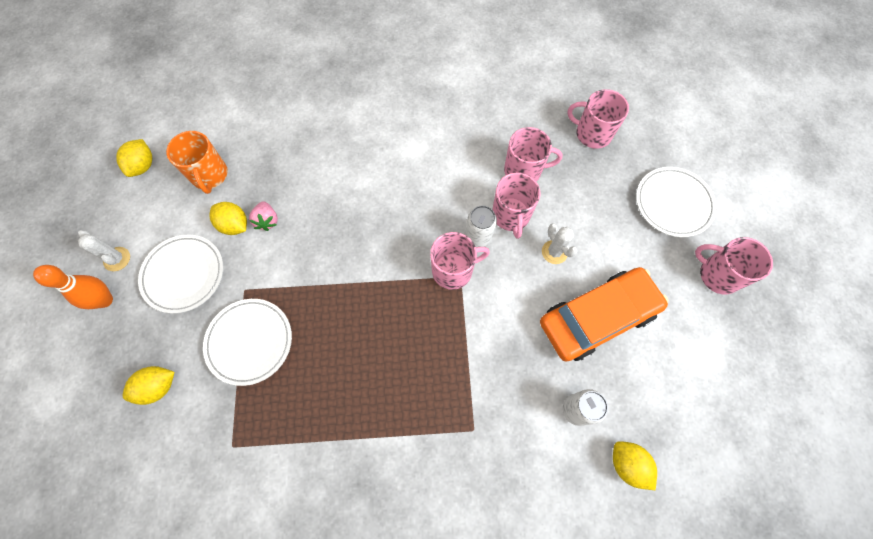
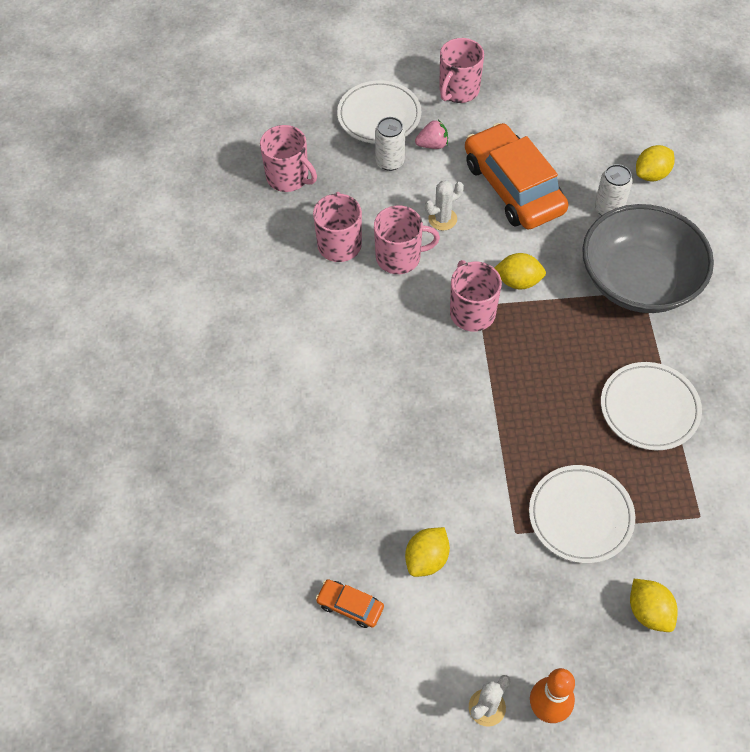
camera: 90 degrees left, 10 degrees down
(143, 166) = (335, 707): yellow lemon -> yellow lemon (518, 281)
(184, 274) = (502, 611): white plate -> white plate (649, 408)
(209, 175) = (350, 606): orange mug -> orange car
(267, 221) = (418, 519): pink strawberry -> pink strawberry (432, 145)
(478, 237) = (429, 288): white can -> white can (390, 161)
(487, 429) = (639, 280): none -> grey bowl
(592, 134) = (288, 177): pink mug -> pink mug turned 75 degrees counterclockwise

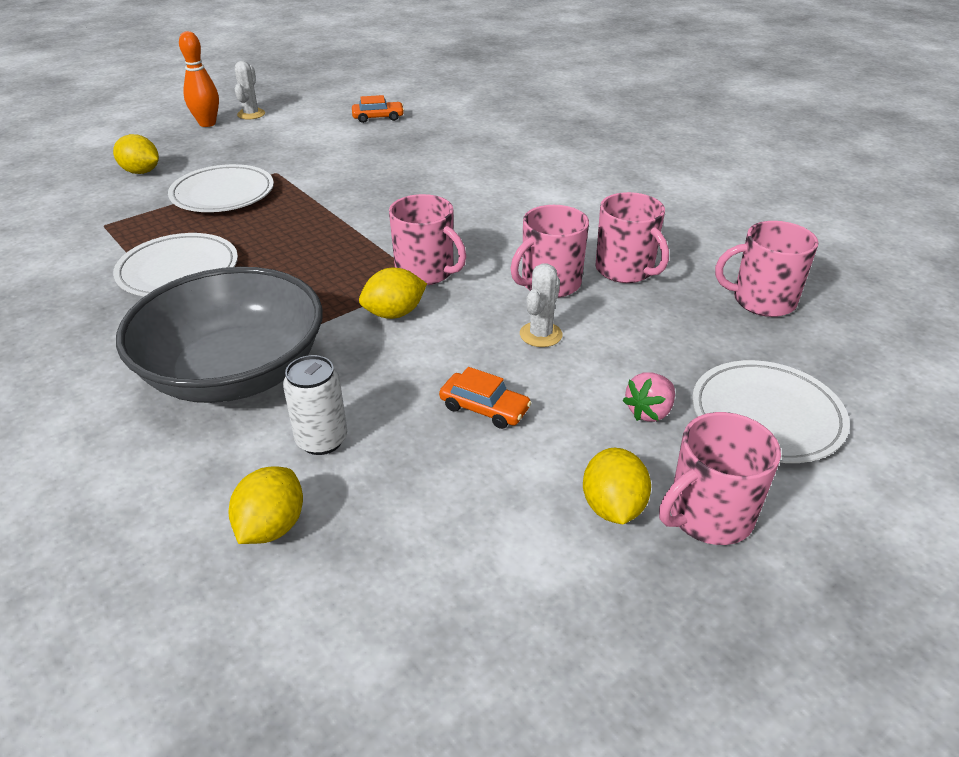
camera: 145 degrees right, 20 degrees down
(390, 161) = (676, 366): white can -> none
(427, 559) = (340, 144): yellow lemon -> yellow lemon (612, 507)
(458, 90) = (708, 516): pink mug -> pink mug turned 120 degrees counterclockwise
(513, 187) = (484, 408): orange car -> orange car, size x0.42

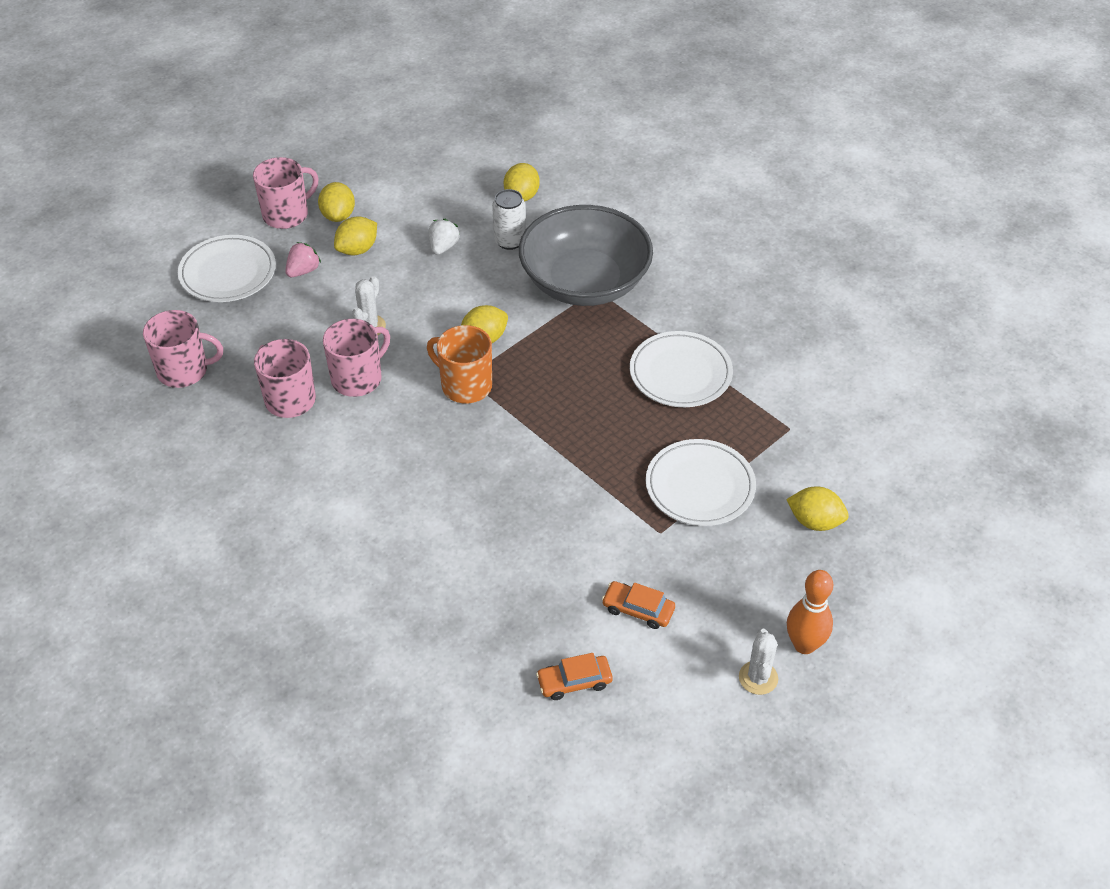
camera: 175 degrees right, 10 degrees up
(426, 272) = (465, 385): pink mug -> orange mug
(430, 437) = (443, 247): none -> white strawberry
(484, 408) = (410, 267): orange car -> orange car (638, 609)
(569, 441) = (357, 249): none -> yellow lemon

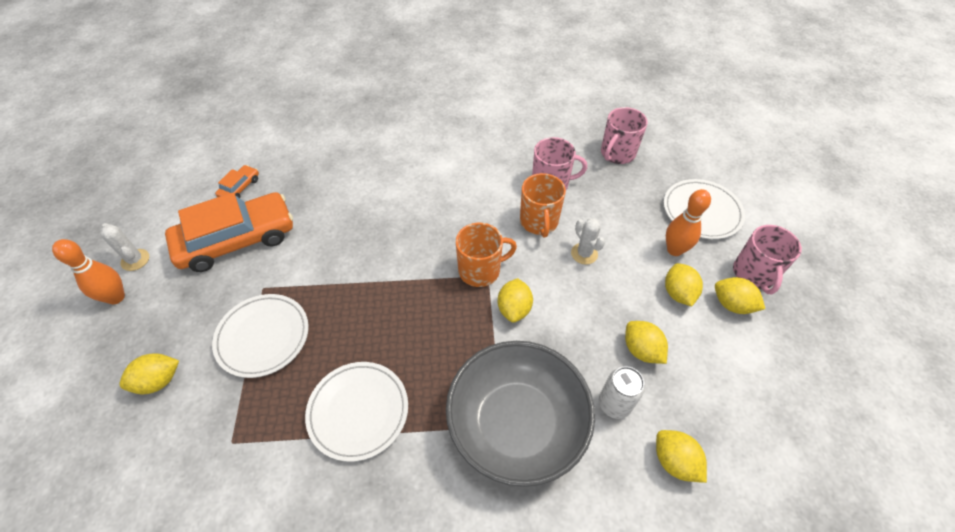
camera: 130 degrees right, 5 degrees up
(303, 271) = (674, 250): pink strawberry -> orange bowling pin
(358, 378) = (539, 222): pink mug -> orange mug
(443, 247) = (641, 350): white strawberry -> yellow lemon
(638, 609) = (237, 240): orange car -> orange car, size x2.36

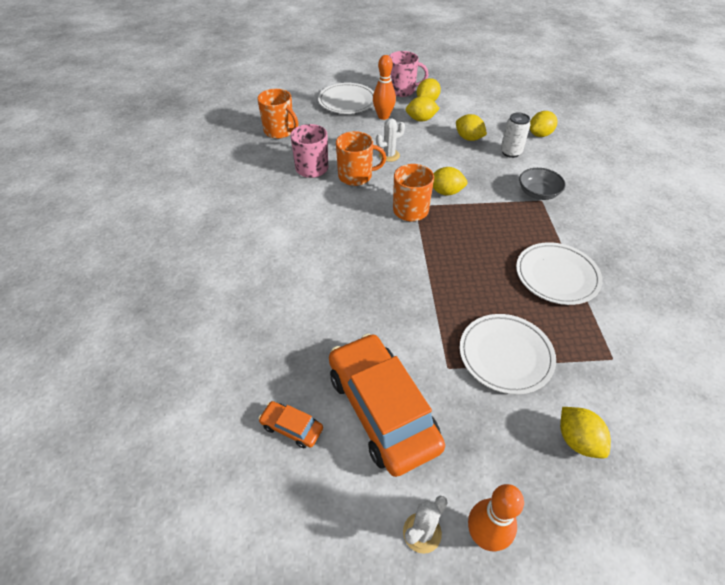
camera: 90 degrees left, 5 degrees down
(517, 424) = (538, 193): grey bowl -> grey bowl, size x0.46
(617, 153) = (280, 131): pink mug -> orange mug
(641, 350) = (468, 138): yellow lemon -> yellow lemon turned 75 degrees clockwise

